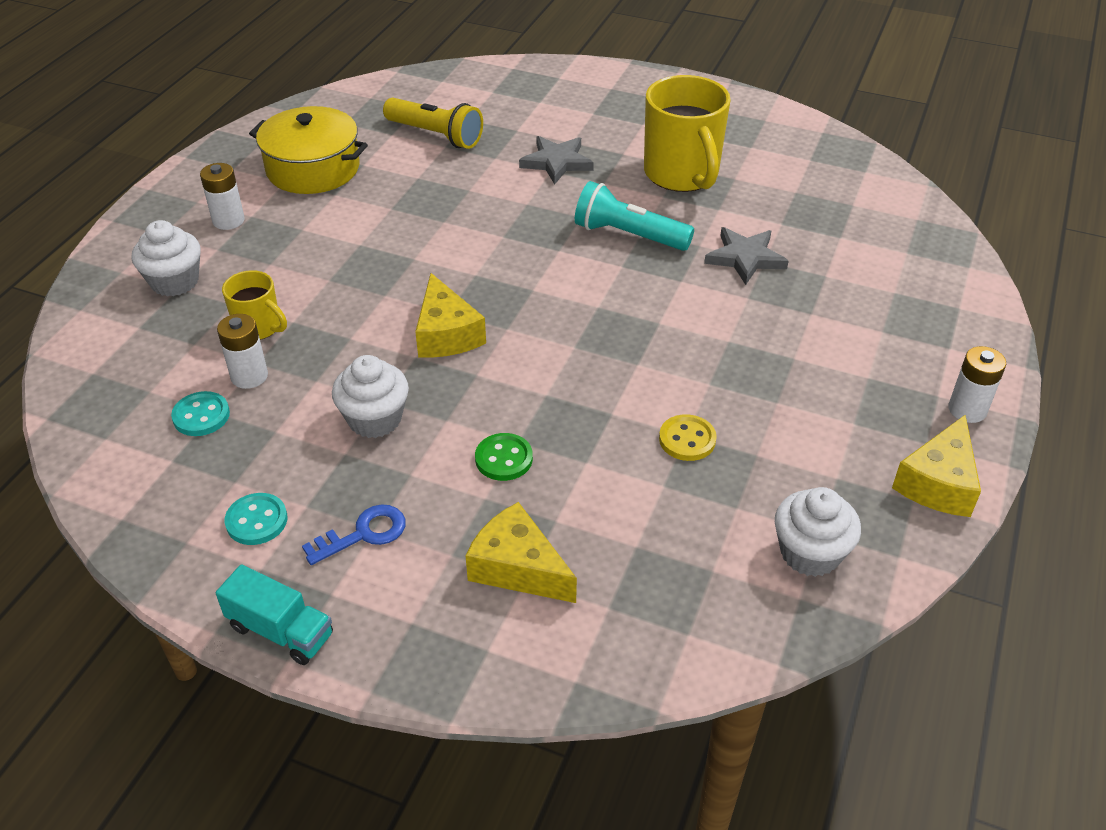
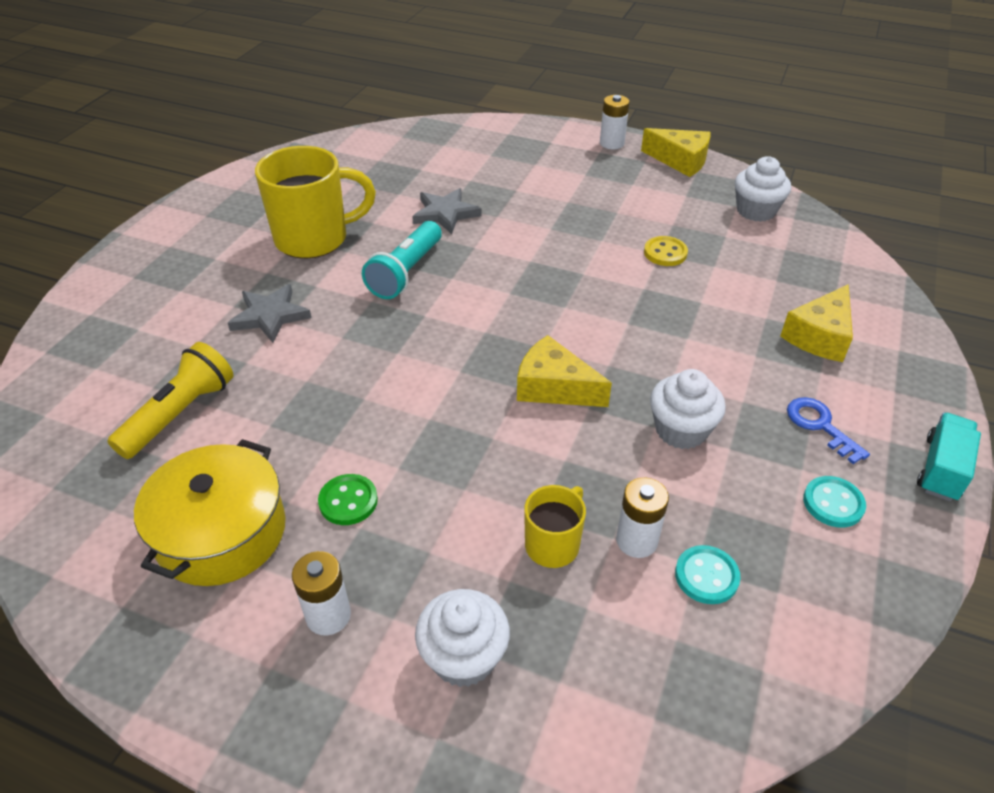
camera: 90 degrees left, 0 degrees up
(446, 334) = (554, 387): yellow cheese -> yellow cheese turned 135 degrees counterclockwise
(504, 459) = (710, 345): green button -> green button (348, 501)

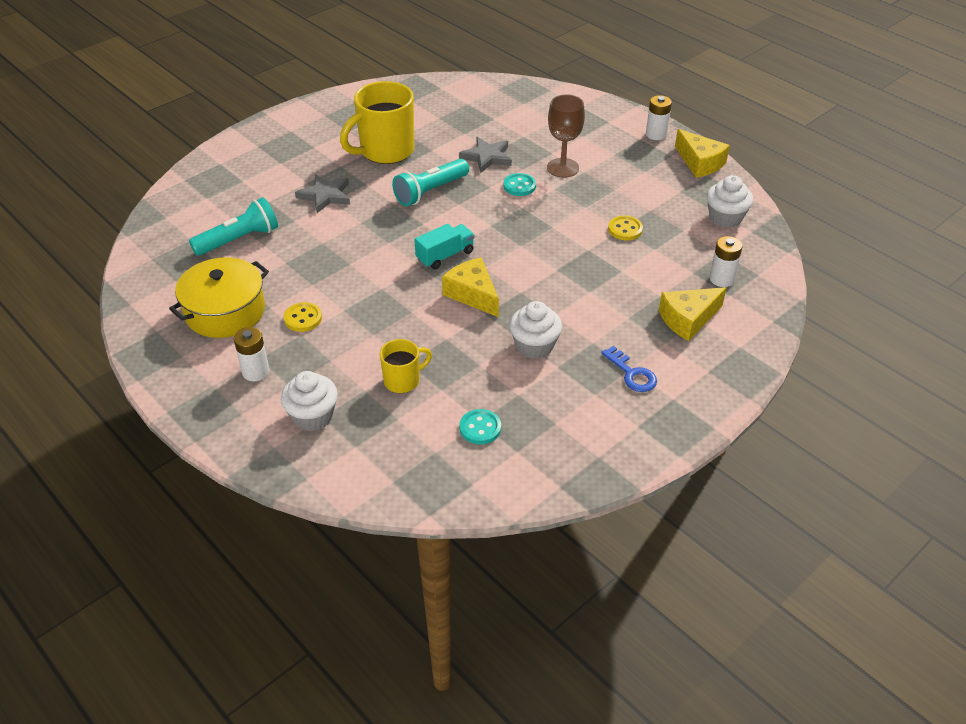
camera: 25 degrees right, 0 degrees up
(180, 414) = (239, 240): yellow flashlight -> turquoise flashlight
(314, 239) = (385, 151): yellow mug -> yellow mug turned 135 degrees clockwise
(348, 501) = (303, 318): green button -> yellow button
(542, 203) = (562, 168): none -> brown goblet
(636, 541) = (454, 396): white battery -> white battery (721, 279)
(820, 426) = (632, 374): blue key -> blue key turned 150 degrees clockwise
(833, 503) = (596, 419): turquoise button -> turquoise button (519, 186)
(941, 469) = (692, 426): turquoise truck -> turquoise truck (445, 256)

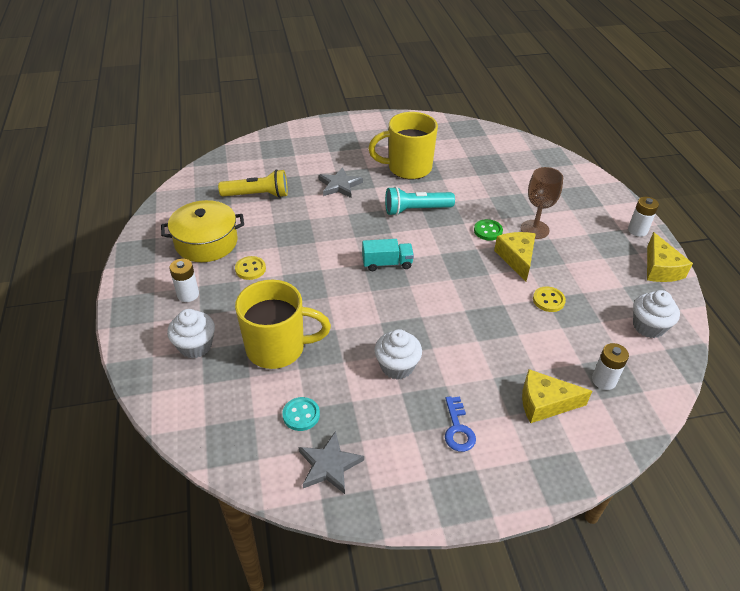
camera: 30 degrees right, 0 degrees up
(239, 240) = (257, 195): turquoise flashlight -> yellow flashlight
(403, 380) = (277, 348): yellow mug -> yellow mug, size x1.91
(473, 294) = (383, 302): yellow cheese -> yellow cheese (517, 258)
(487, 157) = (480, 199): grey star -> grey star (329, 465)
(519, 186) = (488, 231): turquoise button -> green button

